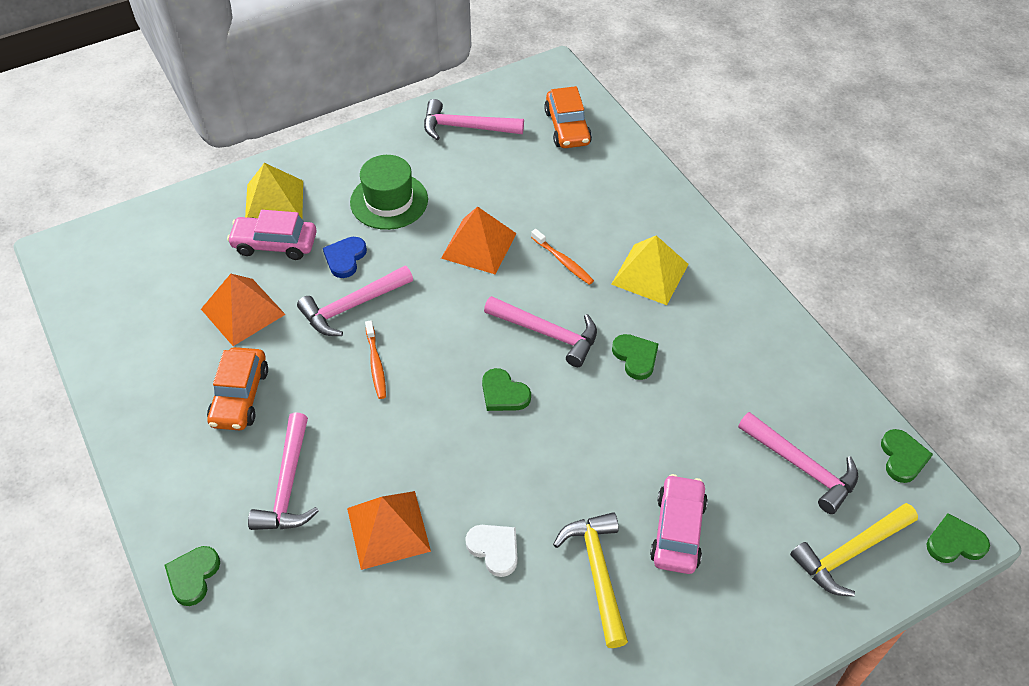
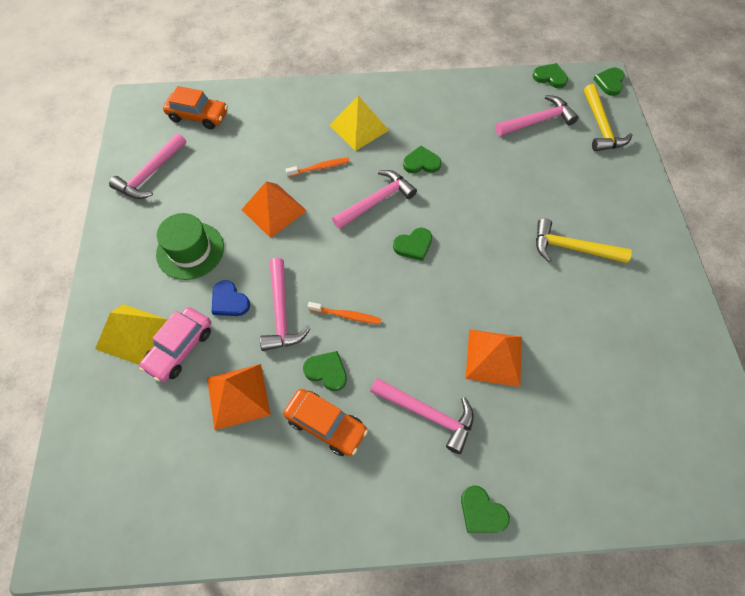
camera: 65 degrees left, 10 degrees up
(300, 373) = (326, 371): none -> green heart
(494, 549) = (534, 298): white heart -> none
(677, 531) = (557, 196): pink car -> none

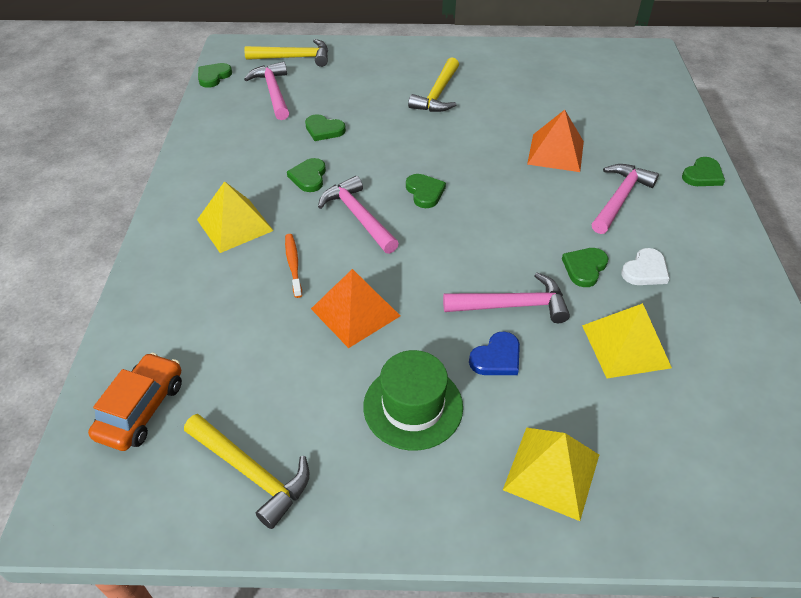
camera: 85 degrees left, 15 degrees down
(150, 174) = (252, 473): pink hammer -> yellow hammer
(180, 348) = (569, 410): pink car -> none
(238, 396) = (625, 346): orange pyramid -> yellow pyramid
(326, 424) = (645, 270): orange car -> white heart
(346, 315) = (514, 249): orange toothbrush -> none
(609, 82) = (237, 44): green heart -> green heart (324, 130)

